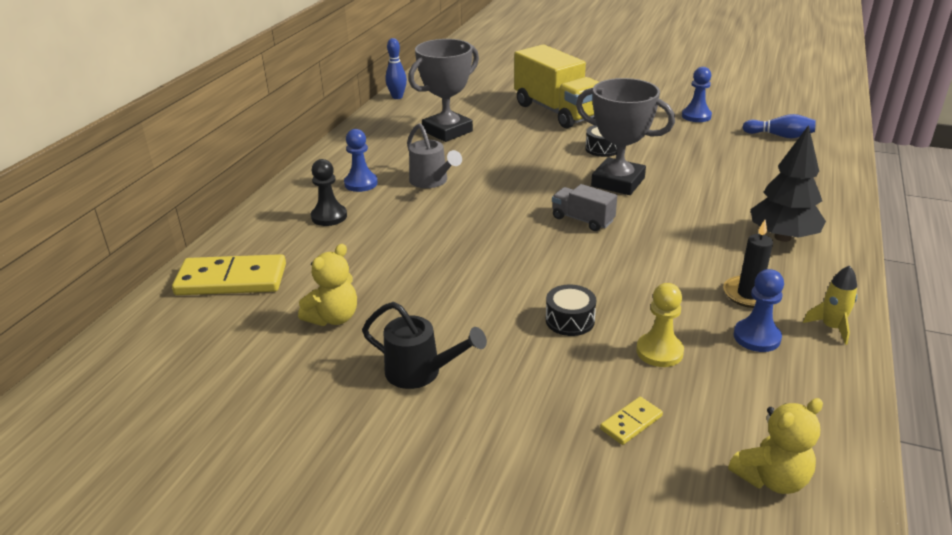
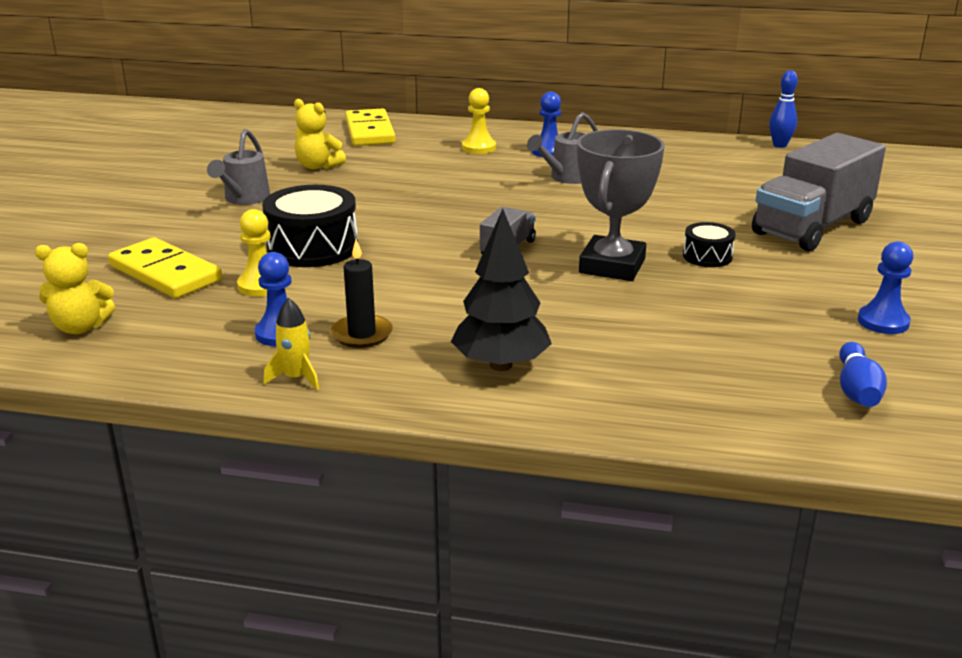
camera: 80 degrees right, 5 degrees down
(329, 216) = (478, 148): black pawn -> yellow pawn
(420, 372) = (244, 199): black watering can -> grey watering can
(447, 131) = (699, 175): grey trophy -> none
(557, 111) = (812, 227): yellow truck -> grey truck
(570, 320) = (313, 247): black drum -> black drum, size x1.88
(631, 423) = (165, 273): yellow domino -> yellow domino, size x2.14
(771, 478) = (80, 327): yellow teddy bear -> yellow teddy bear turned 60 degrees counterclockwise

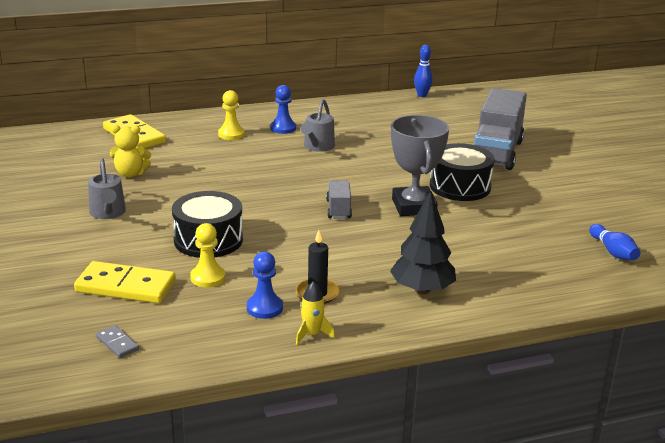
camera: 30 degrees left, 0 degrees up
(80, 327) = (117, 343): yellow teddy bear -> grey domino
(707, 256) = (460, 186): black drum -> black drum, size x1.88
(883, 322) = (588, 207): blue pawn -> none

